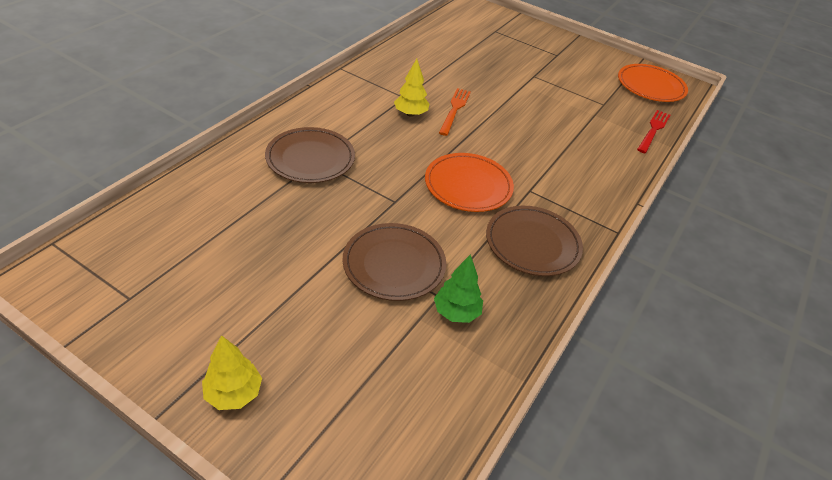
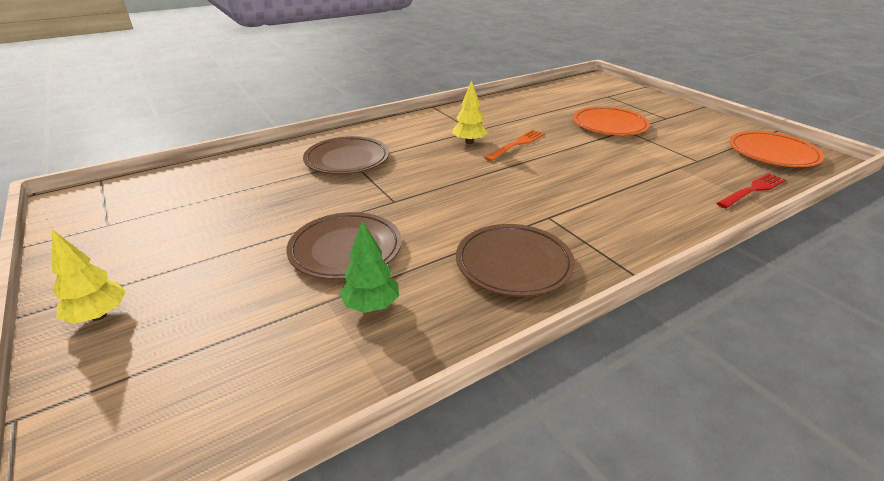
camera: 30 degrees right, 10 degrees down
(468, 186) = (481, 202): orange plate -> orange plate (609, 125)

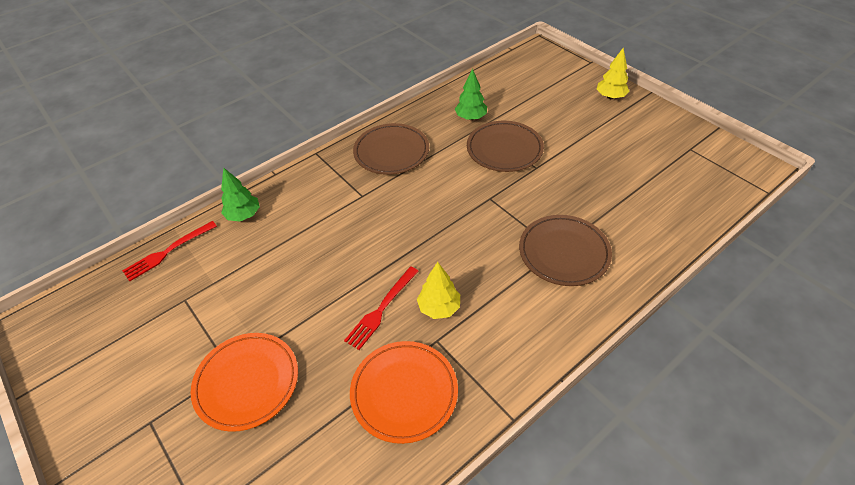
camera: 175 degrees right, 15 degrees up
(517, 144) = (381, 309): orange fork -> red fork
(691, 212) = (244, 215): none -> green tree
(772, 153) = (84, 327): orange plate -> orange plate (404, 392)

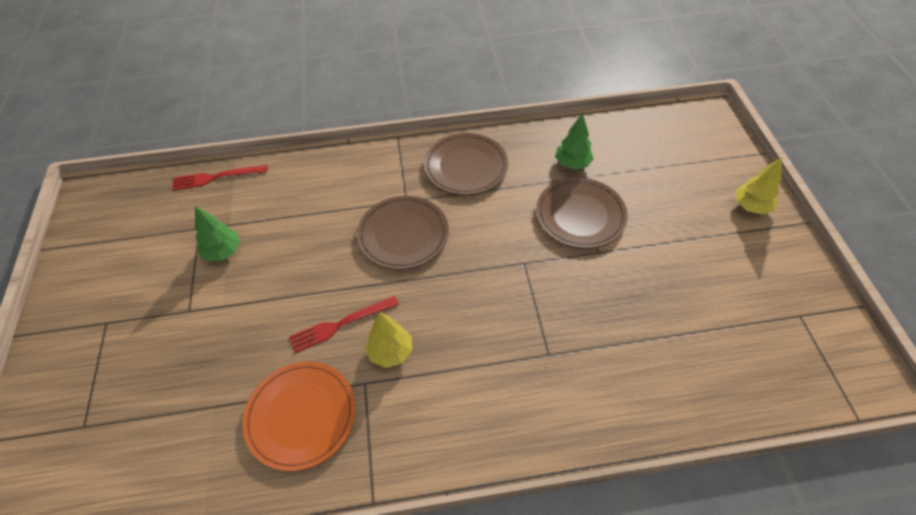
camera: 30 degrees right, 5 degrees up
(244, 215) = (295, 172): green tree -> green tree (223, 252)
(247, 382) = (191, 330): orange plate -> none
(564, 252) = (553, 362): brown plate -> brown plate (403, 235)

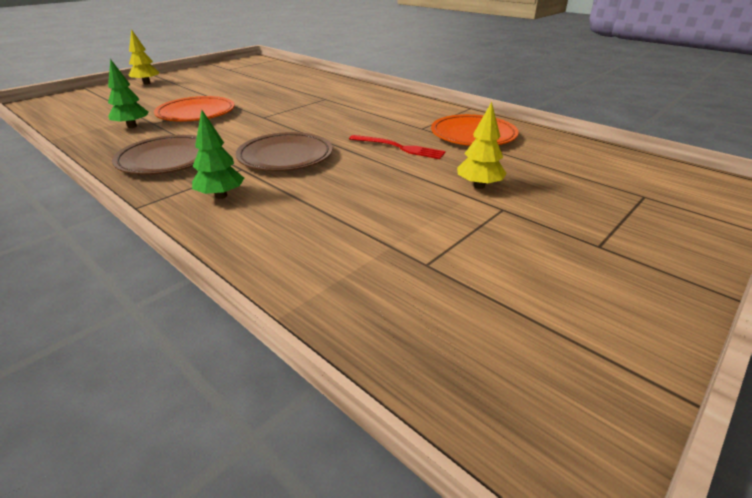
camera: 130 degrees left, 20 degrees down
(216, 177) = (336, 308): red fork -> none
(223, 252) = (426, 228): green tree -> green tree (221, 196)
(390, 352) = (390, 128): yellow tree -> yellow tree (479, 186)
(580, 215) = (196, 113): brown plate -> orange plate

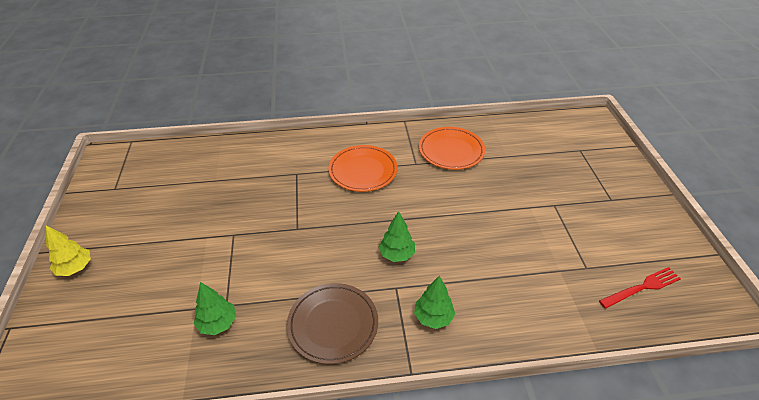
camera: 50 degrees left, 10 degrees up
(196, 113) = (234, 266): orange plate -> orange plate (363, 171)
(285, 156) = (396, 254): brown plate -> green tree
(399, 148) = (438, 193): red fork -> red fork (642, 287)
(479, 186) = (521, 195): yellow tree -> none

